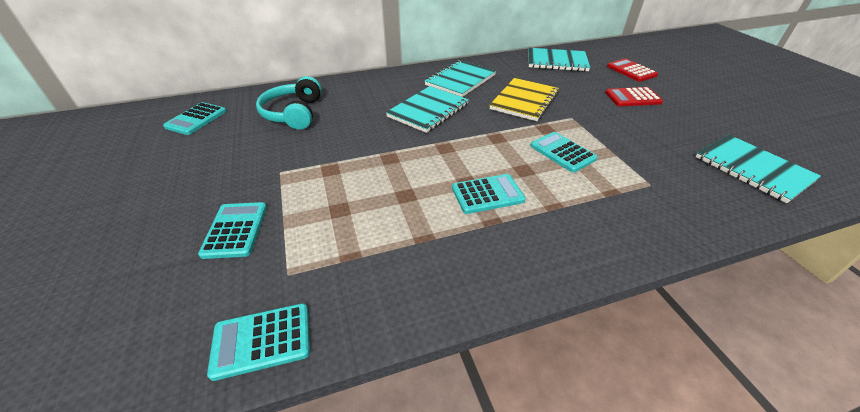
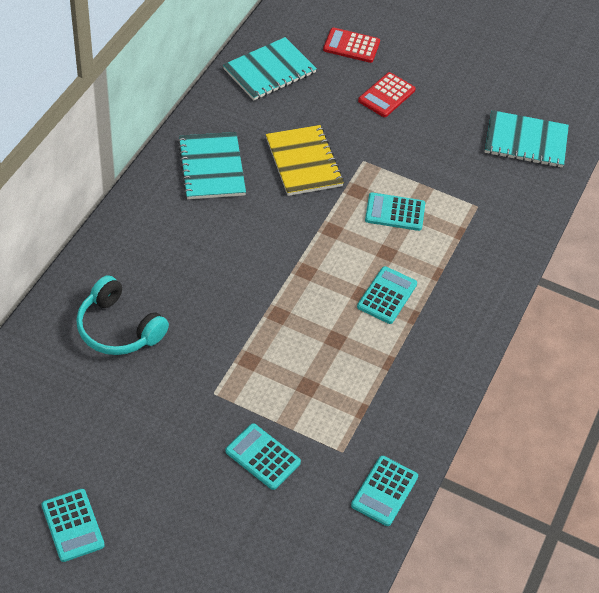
camera: 50 degrees left, 10 degrees up
(196, 119) = (34, 406): turquoise calculator -> turquoise calculator (72, 525)
(428, 110) = (237, 235): turquoise notebook -> none

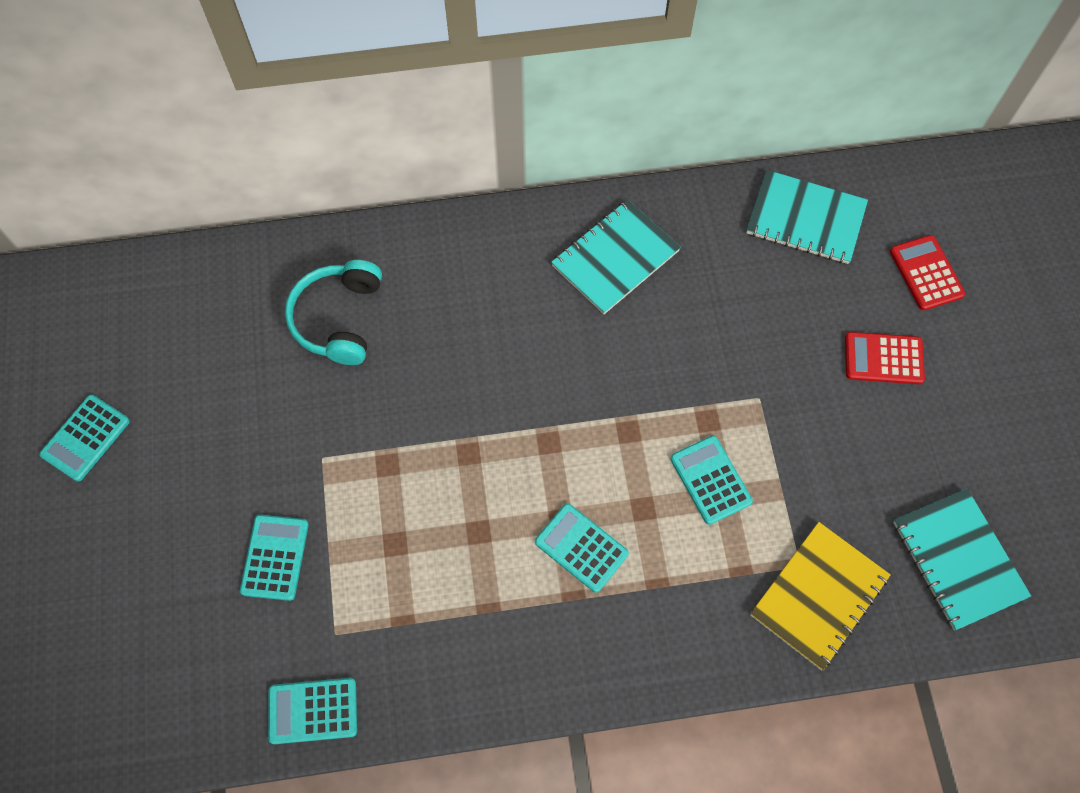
camera: 60 degrees right, 15 degrees up
(304, 162) = (702, 340): yellow notebook -> yellow notebook (819, 596)
(387, 295) = (581, 547): turquoise calculator -> turquoise calculator turned 135 degrees counterclockwise

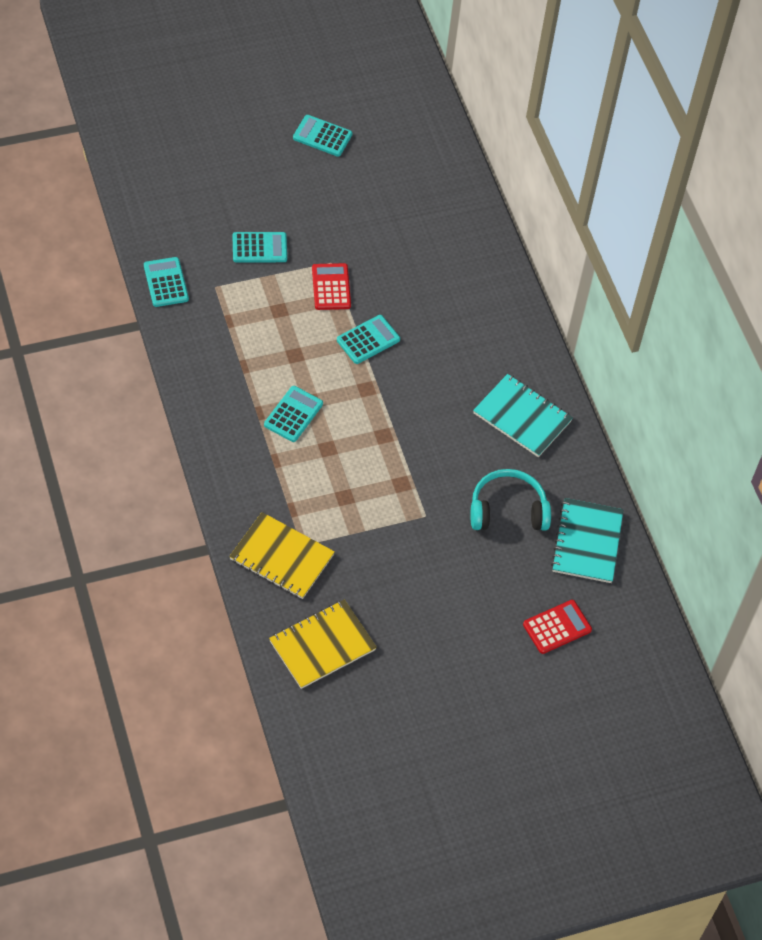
camera: 75 degrees right, 10 degrees down
(339, 319) = (436, 256): turquoise headphones -> turquoise headphones (508, 510)
(710, 480) = (356, 488): turquoise calculator -> turquoise calculator (368, 340)
(883, 358) = (475, 597): red calculator -> red calculator (331, 287)
(958, 559) = (322, 645): turquoise notebook -> yellow notebook

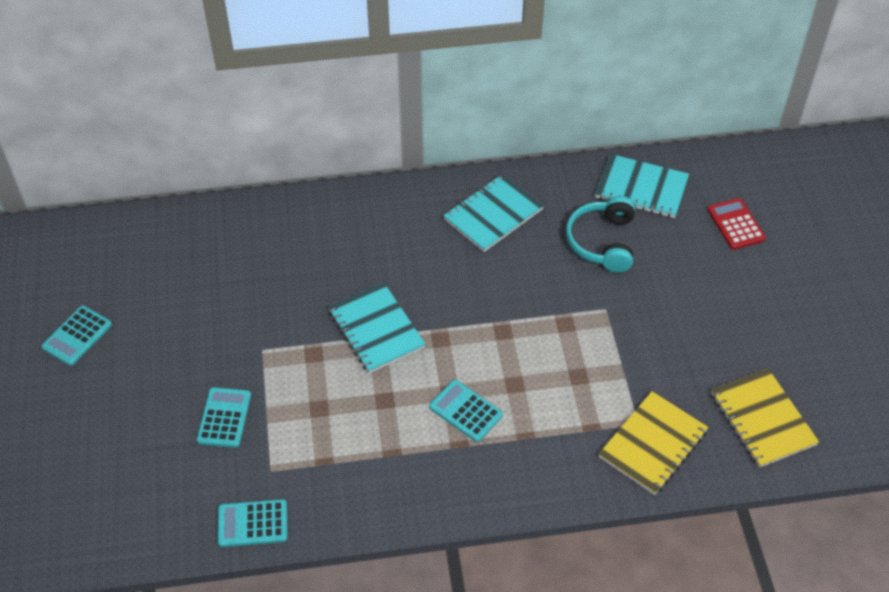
camera: 75 degrees left, 5 degrees down
(331, 287) = (297, 354): red calculator -> none
(368, 340) = (376, 329): turquoise calculator -> turquoise notebook

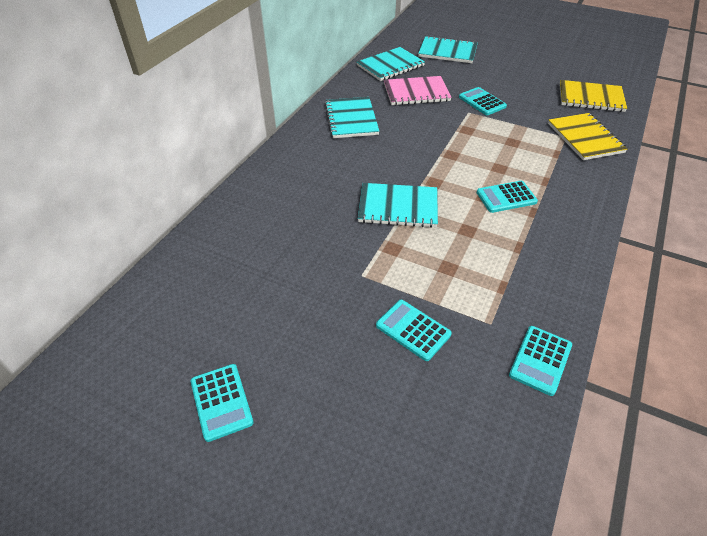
camera: 55 degrees left, 5 degrees down
(602, 242) = (416, 92): turquoise headphones -> pink notebook
(642, 312) = (482, 102): none -> turquoise calculator
(736, 224) = (447, 52): red calculator -> turquoise notebook

